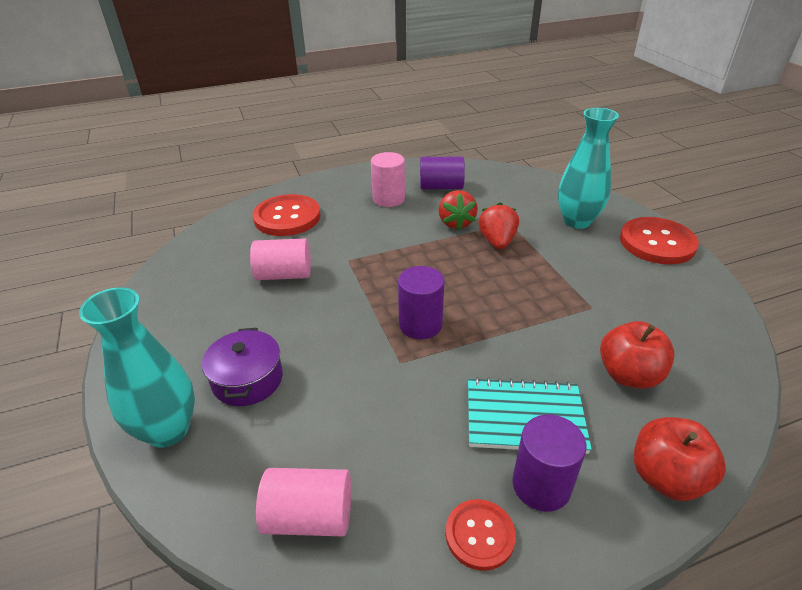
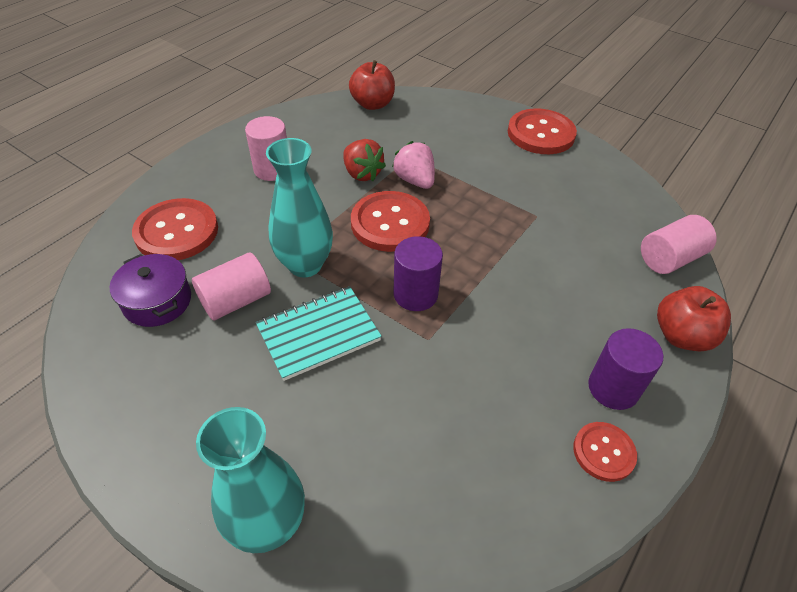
camera: 35 degrees left, 10 degrees up
(247, 379) = (302, 430): purple pot -> purple pot (157, 301)
(309, 517) = (472, 519): pink cylinder -> pink cylinder (670, 258)
(441, 187) = (315, 137): purple cylinder -> none
(447, 265) = (390, 223): none -> red button
(497, 242) = (415, 180): red strawberry -> pink strawberry
(524, 417) = (561, 339): turquoise notebook -> turquoise notebook (318, 334)
(577, 221) = (465, 134): turquoise vase -> turquoise vase (305, 265)
(628, 375) = (604, 265): red apple -> red apple (372, 104)

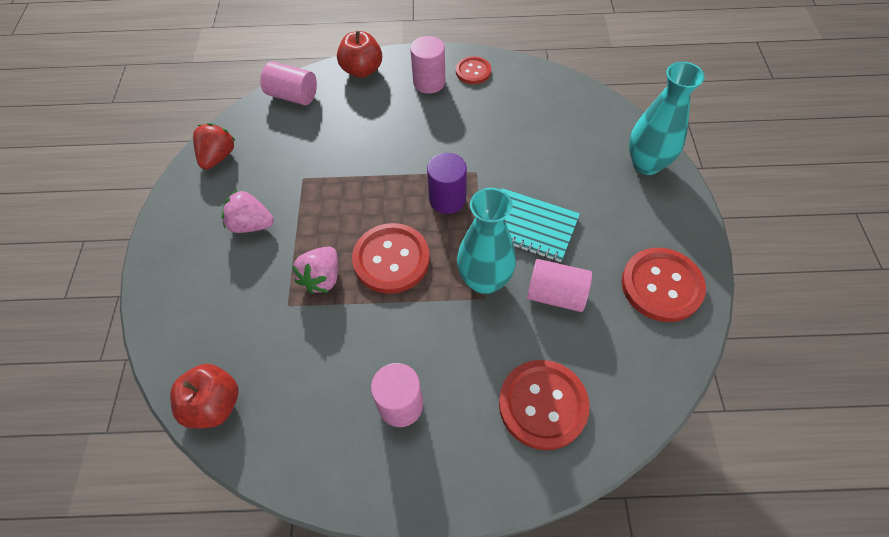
camera: 125 degrees left, 10 degrees up
(157, 301) = (608, 344): purple pot -> none
(362, 174) = (345, 324): red strawberry -> red strawberry (218, 157)
(508, 168) = (251, 224): none -> pink strawberry
(541, 134) = (176, 229): red button -> red button (661, 286)
(613, 388) = (429, 82): purple cylinder -> pink cylinder

